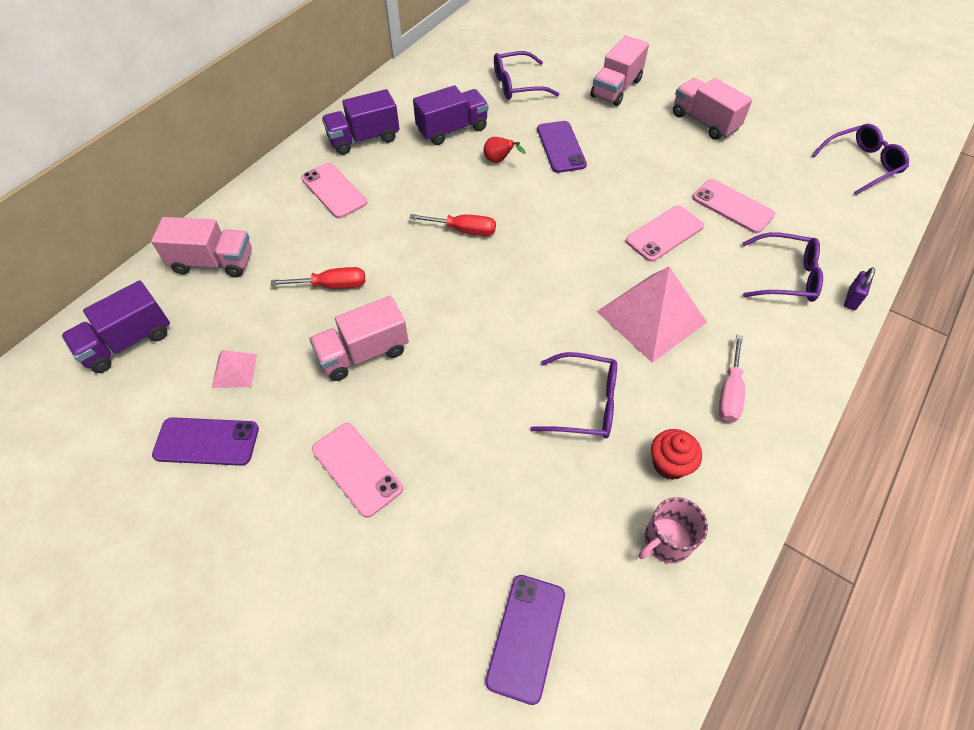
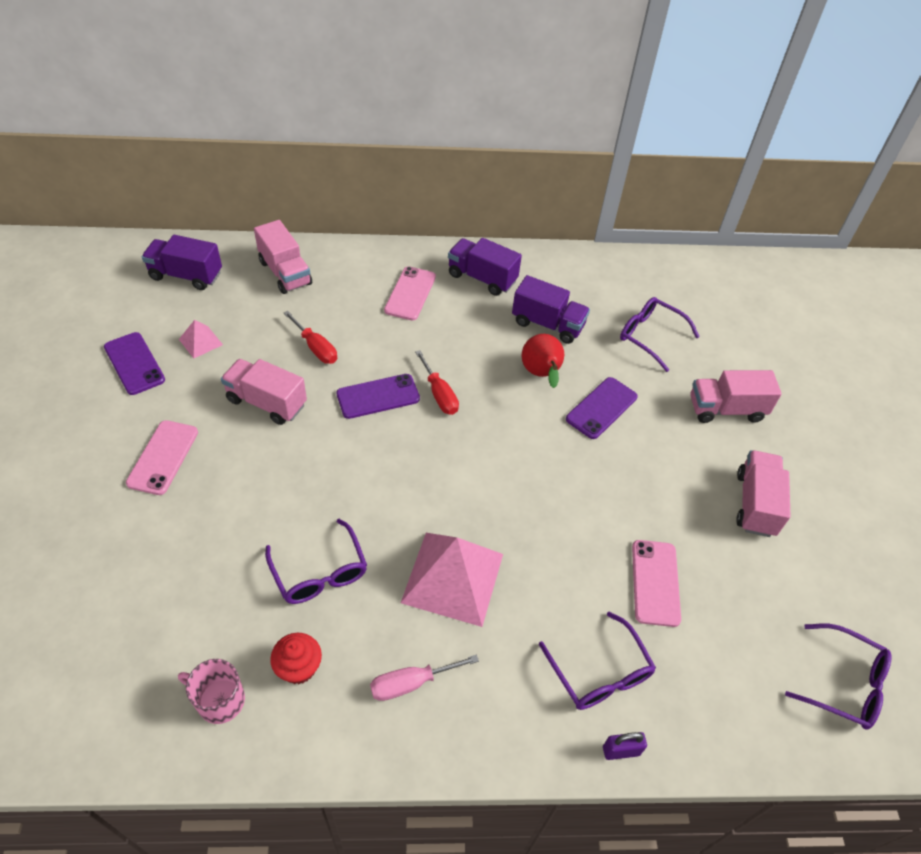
camera: 50 degrees right, 5 degrees down
(499, 161) = (541, 374): red pear -> red pear, size x1.62
(526, 637) = (82, 639): purple phone -> purple phone (378, 396)
(664, 233) = (565, 541): pink phone -> none

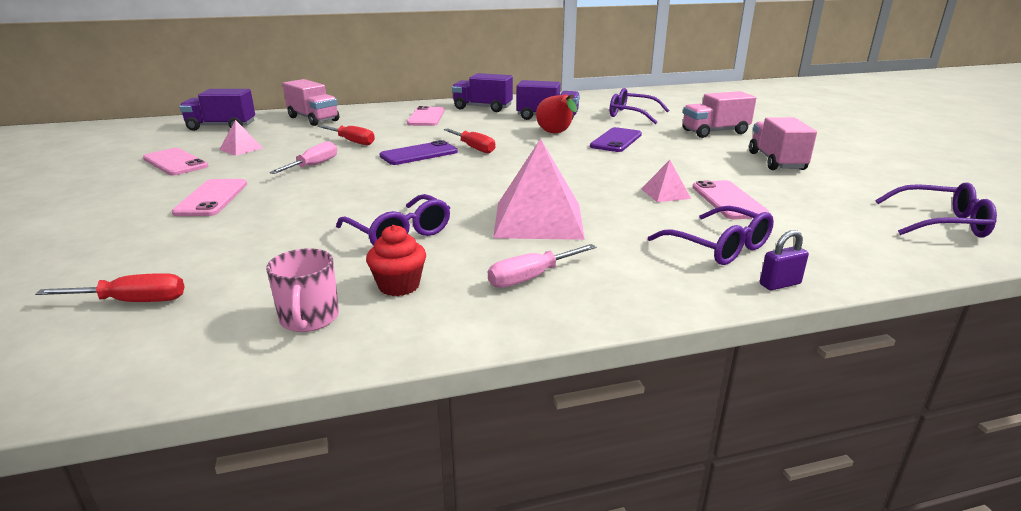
camera: 10 degrees left, 25 degrees down
(90, 638) = (133, 302): none -> red screwdriver
(134, 363) = (175, 162): purple phone -> pink phone
(220, 700) = (309, 318): pink mug -> pink mug turned 105 degrees counterclockwise
(266, 402) = (313, 165): pink truck -> pink screwdriver
(598, 552) = (665, 193): none -> pink pyramid

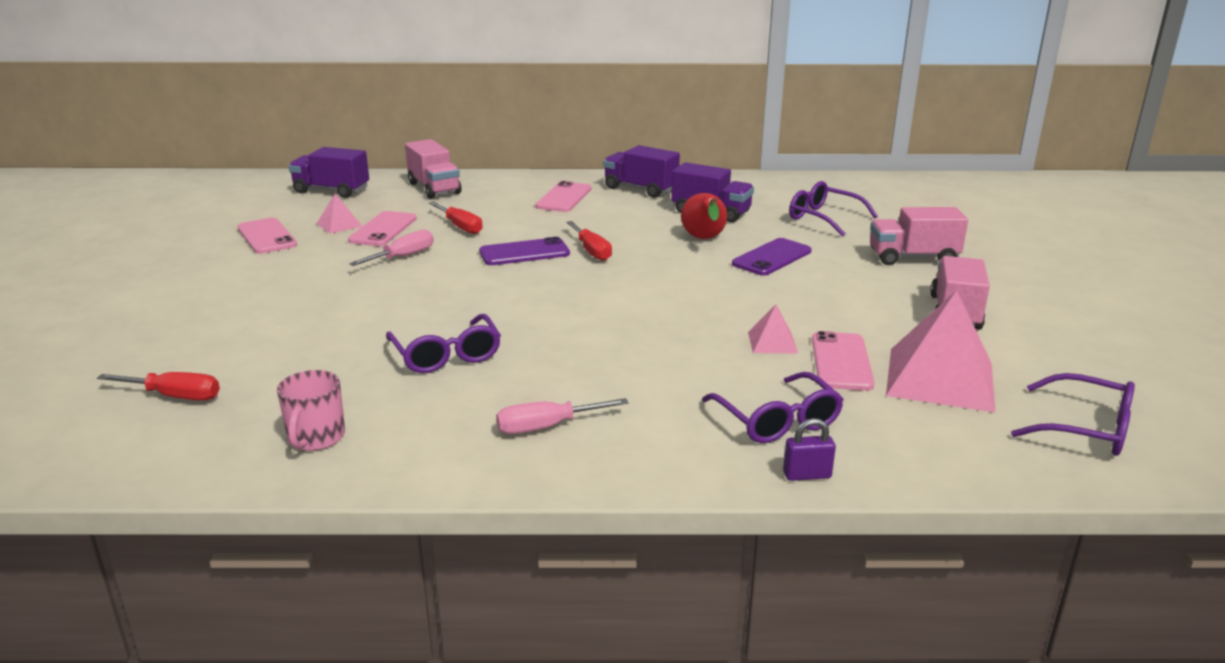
camera: 15 degrees right, 0 degrees up
(212, 198) = (284, 288): pink phone -> pink phone (383, 229)
(399, 286) = (413, 416): red cupcake -> none
(538, 220) = (601, 359): pink pyramid -> pink pyramid (940, 379)

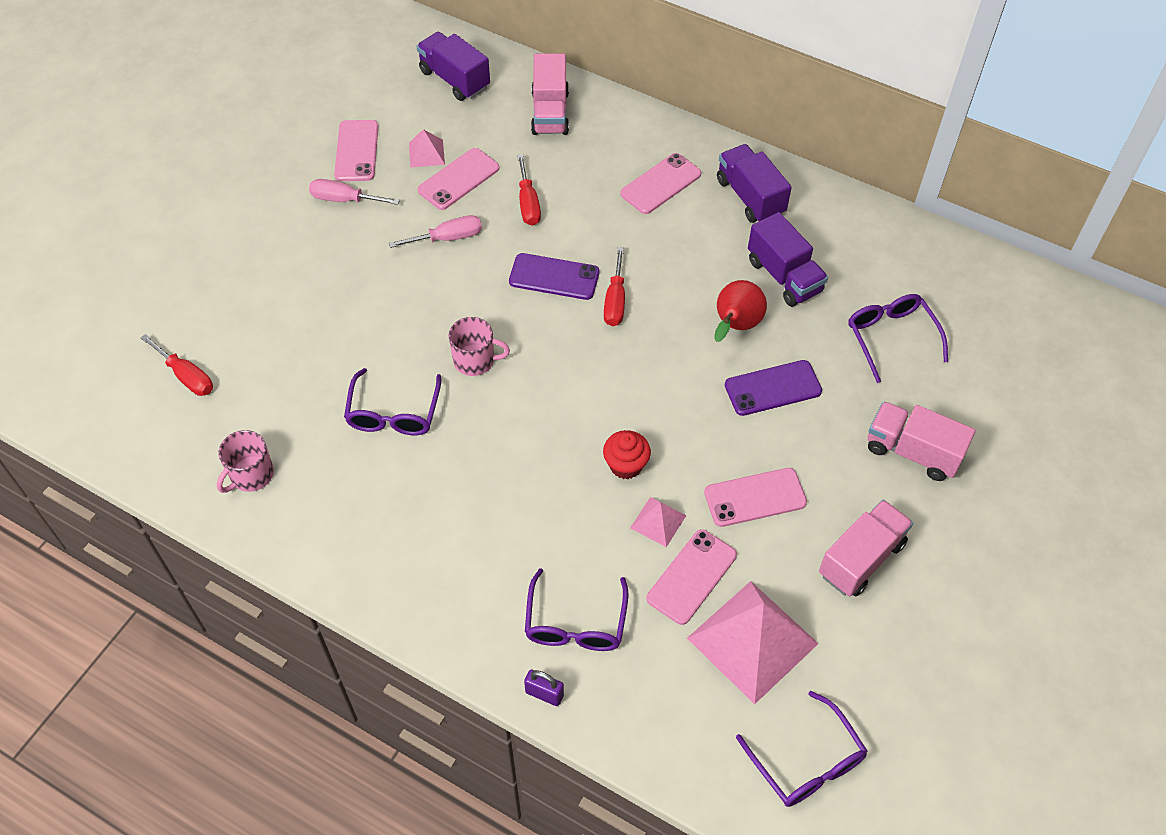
camera: 30 degrees right, 30 degrees up
(498, 307) = (475, 360): none -> pink mug
(546, 427) = (407, 542): pink screwdriver -> pink screwdriver (344, 199)
(705, 322) = (626, 465): none -> red cupcake
(832, 308) = (755, 497): none -> pink phone

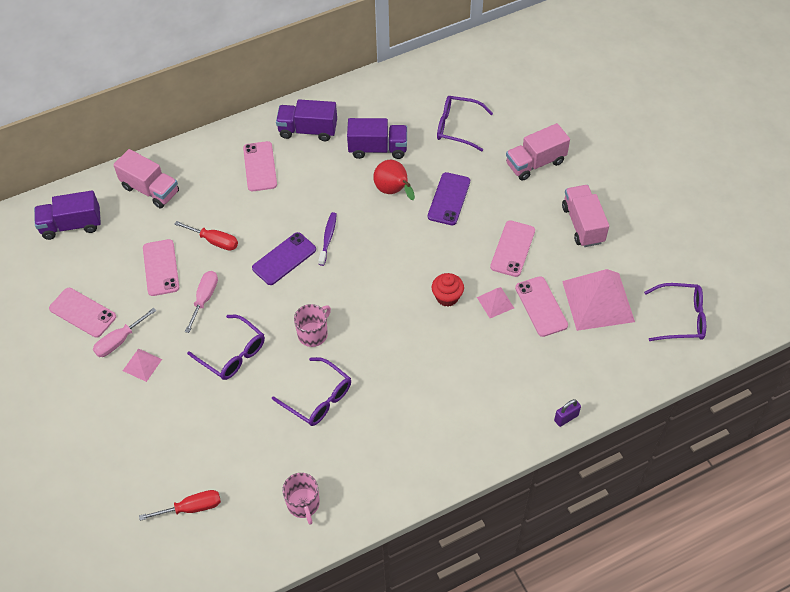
camera: 55 degrees left, 0 degrees up
(426, 153) = (122, 274): pink pyramid -> pink pyramid (142, 365)
(575, 623) = (532, 378): purple glasses -> purple glasses (233, 354)
(615, 301) = (328, 238): red screwdriver -> purple toothbrush

